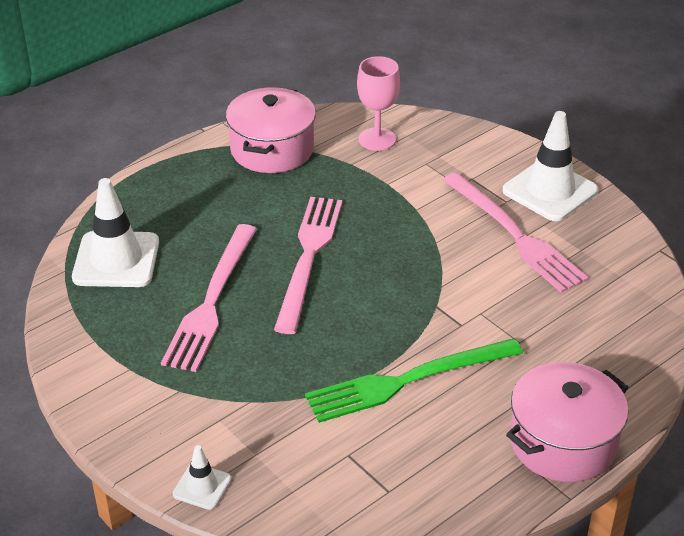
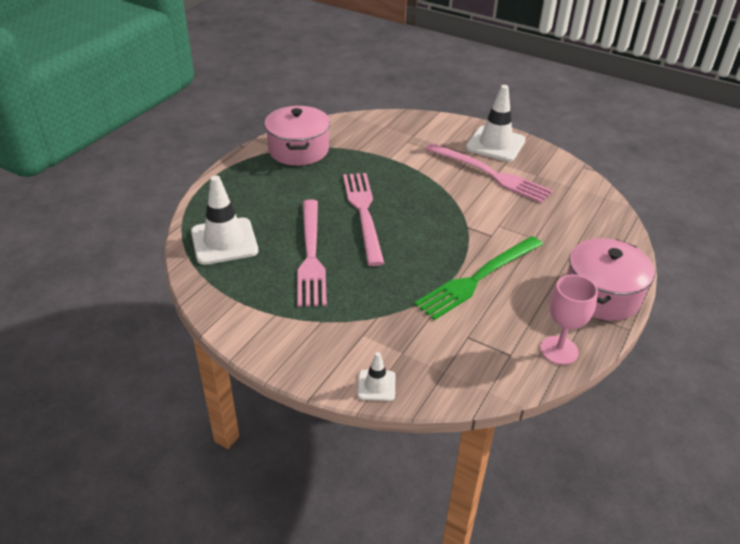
camera: 20 degrees left, 0 degrees up
(377, 139) = (366, 132): pink goblet -> pink goblet (559, 350)

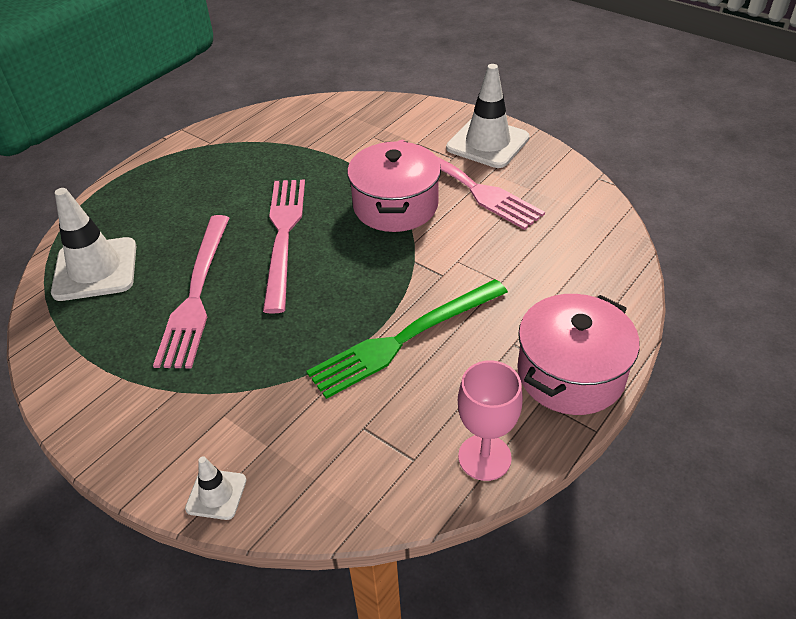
camera: 10 degrees right, 5 degrees up
(298, 150) = (231, 145): pink pot -> pink pot (395, 205)

